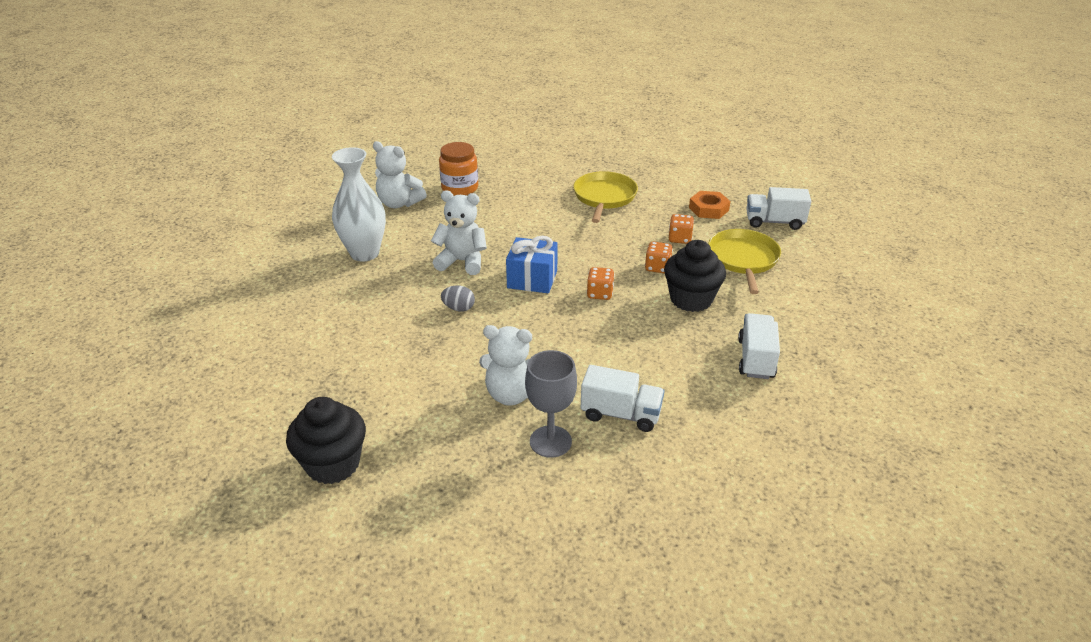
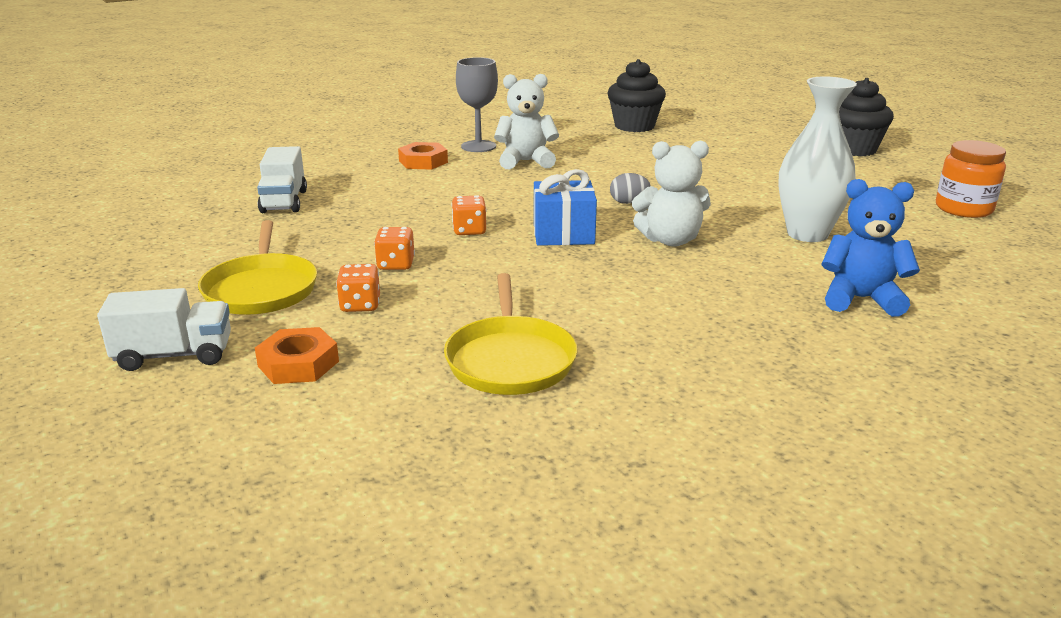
camera: 165 degrees right, 10 degrees down
(399, 203) = (861, 299): white teddy bear -> blue teddy bear
(460, 188) = (796, 339): orange jar -> orange jar (963, 209)
(621, 414) = (423, 162): white truck -> orange nut
(691, 299) = (350, 238): black cupcake -> black cupcake (854, 149)

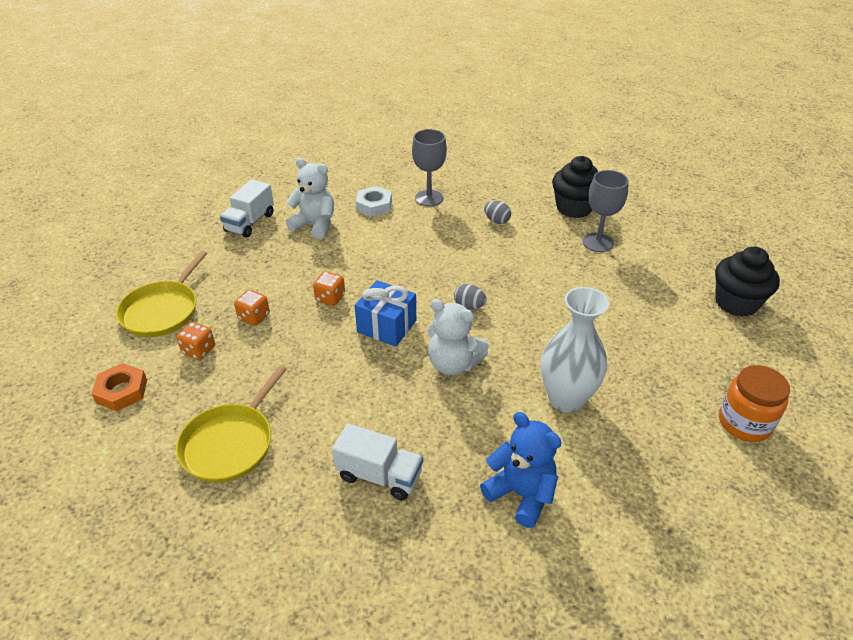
camera: 30 degrees right, 15 degrees up
(174, 355) = (73, 354): white truck -> white truck (379, 475)
(423, 162) = (374, 205): orange nut -> white nut
(526, 161) = (444, 229): white teddy bear -> white teddy bear (315, 225)
(572, 147) = (496, 221): none -> grey egg
(688, 141) = (597, 242): none -> grey goblet

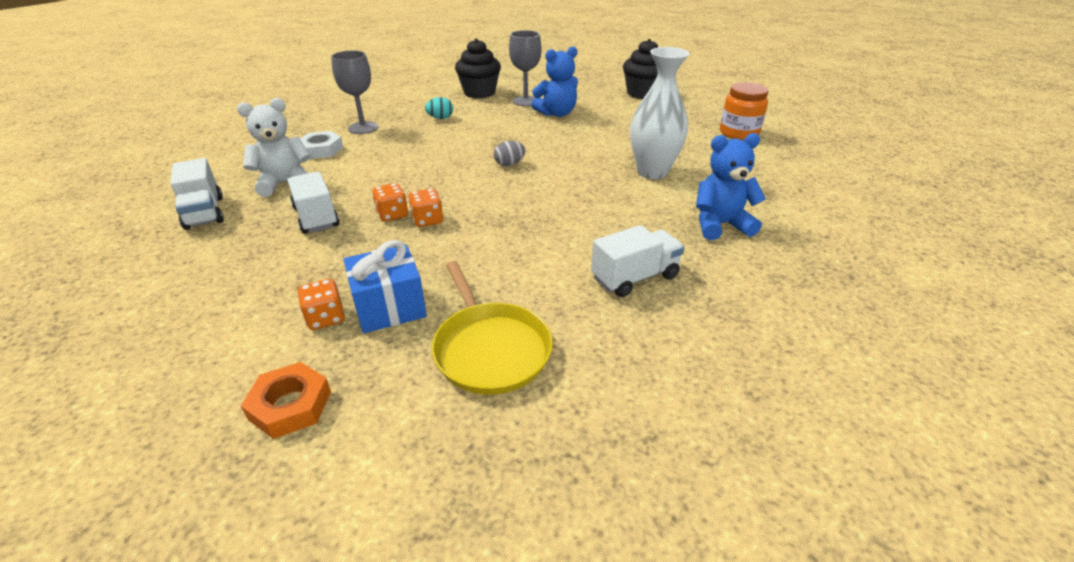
camera: 50 degrees left, 5 degrees down
(162, 310) = (217, 320): yellow pan -> none
(254, 317) = (341, 264): orange dice -> orange dice (427, 220)
(291, 268) = (316, 217): none -> white truck
(387, 326) = (473, 204): blue gift -> blue gift (389, 307)
(453, 364) = (559, 195): white teddy bear -> none
(496, 221) = (440, 118): grey egg -> turquoise egg
(600, 275) = (557, 113): none -> blue teddy bear

